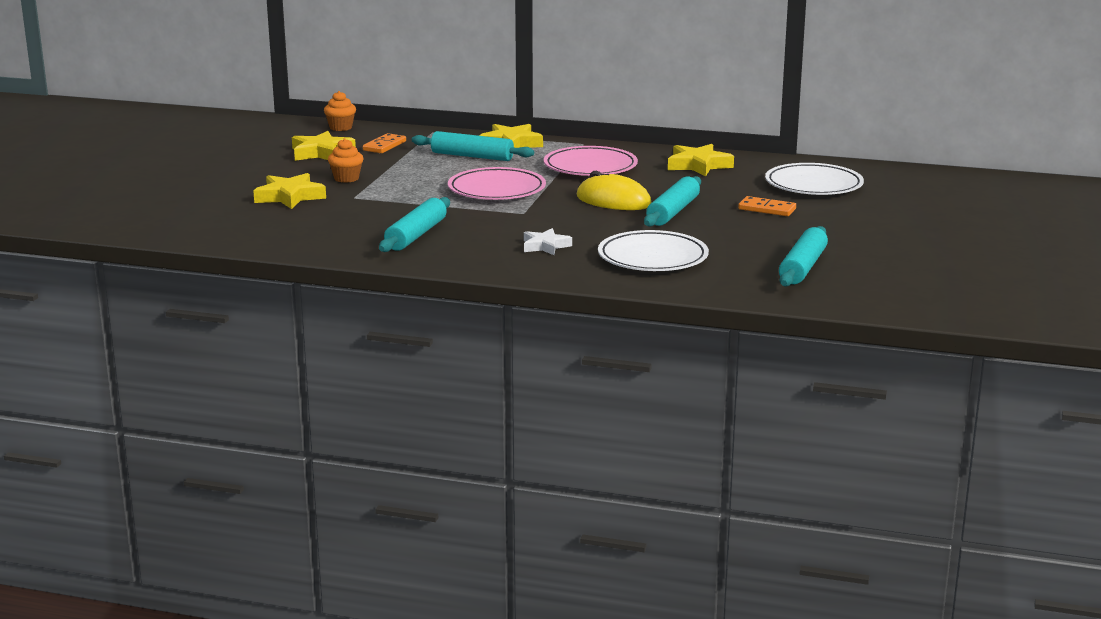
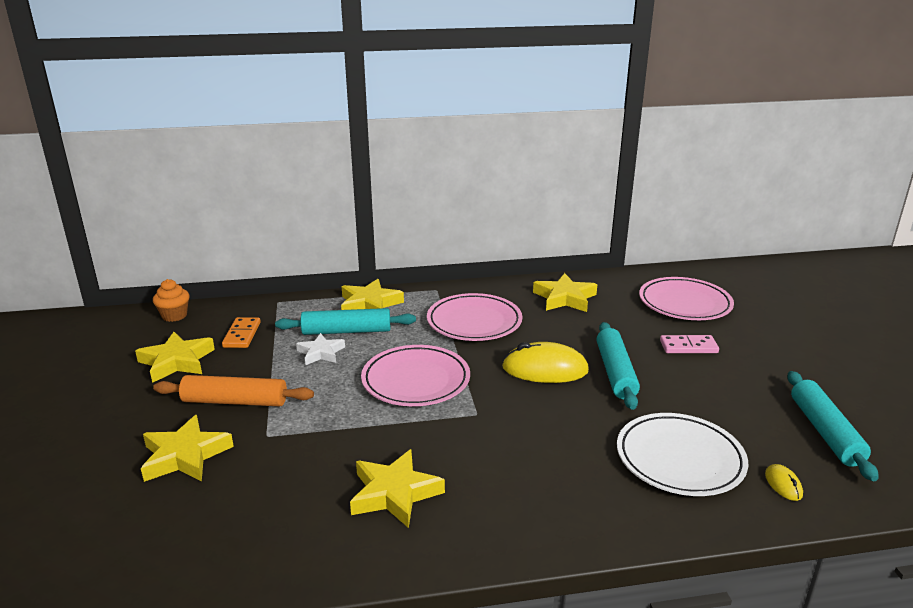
camera: 25 degrees left, 5 degrees up
(346, 178) = (235, 401): orange cupcake -> orange rolling pin
(416, 235) = (394, 493): turquoise rolling pin -> yellow star
(545, 246) = (554, 471): white star -> white star (321, 353)
(715, 281) = (783, 484): none -> yellow mouse
(767, 209) = (688, 347): orange domino -> pink domino
(813, 185) = (684, 303): white plate -> pink plate

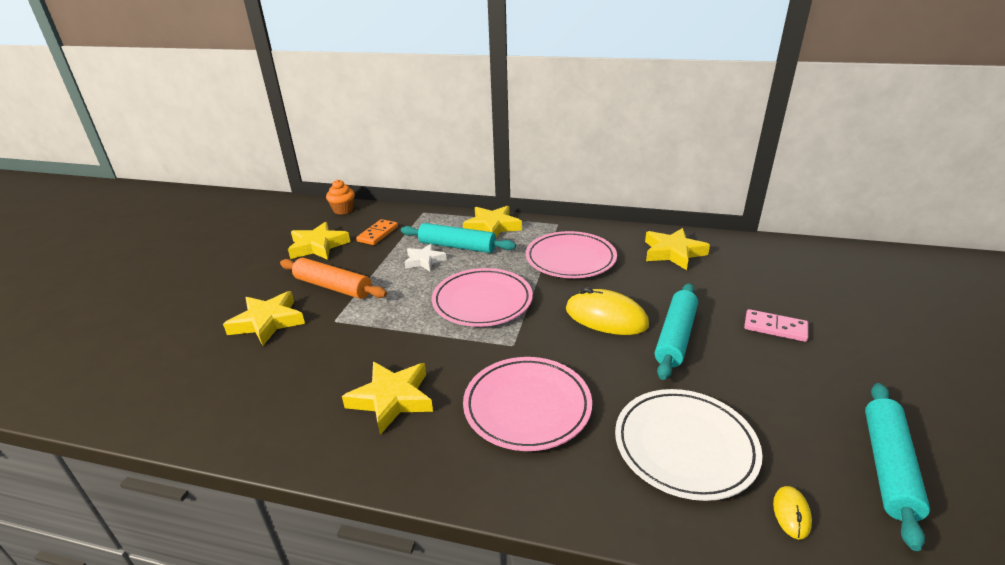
camera: 25 degrees right, 5 degrees up
(684, 303) = (801, 281): pink plate -> pink plate (527, 406)

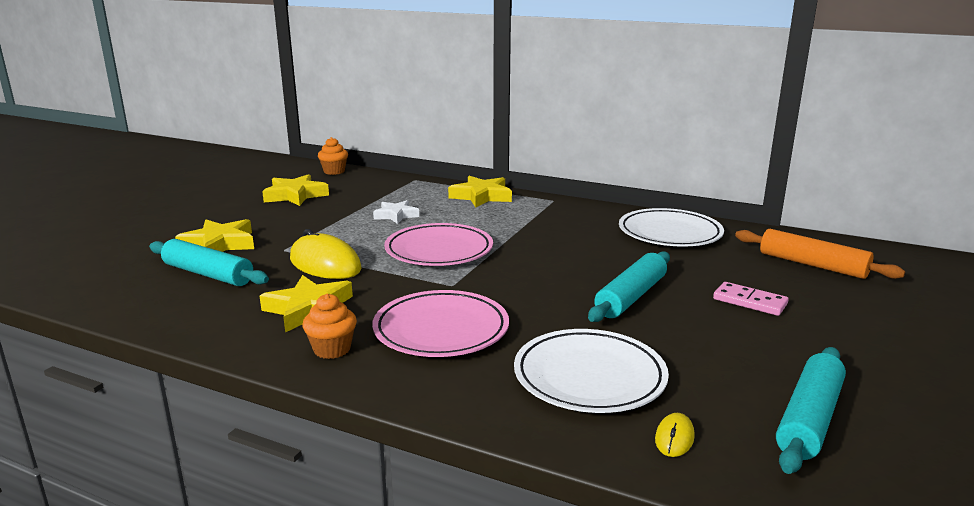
camera: 10 degrees right, 10 degrees down
(333, 287) = (295, 226): orange rolling pin -> orange rolling pin (812, 265)
(377, 234) = (359, 192): orange domino -> none
(435, 451) = (332, 349): none -> orange cupcake
(457, 246) = (436, 208): turquoise rolling pin -> turquoise rolling pin (208, 274)
(570, 259) = (551, 228): pink plate -> none
(606, 317) = (563, 275): yellow mouse -> yellow mouse (325, 264)
(673, 252) = (669, 233): yellow star -> white plate

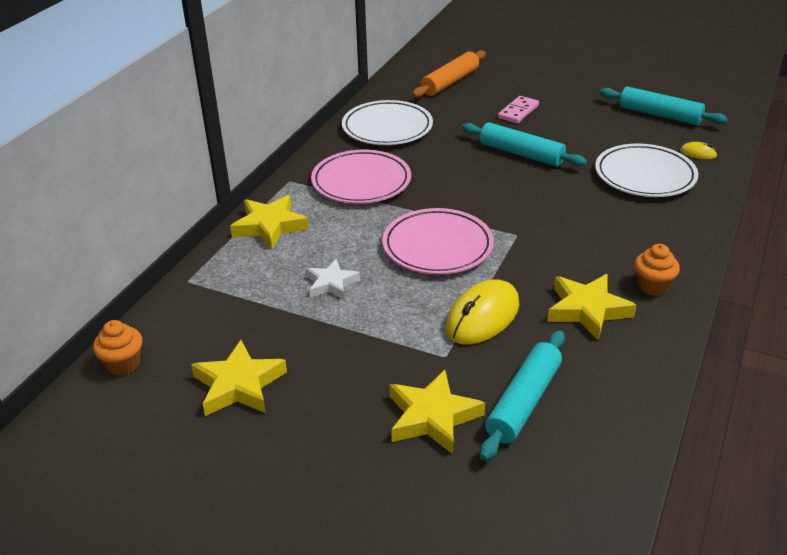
camera: 90 degrees left, 15 degrees up
(441, 330) = (601, 235): pink plate -> pink plate (361, 182)

